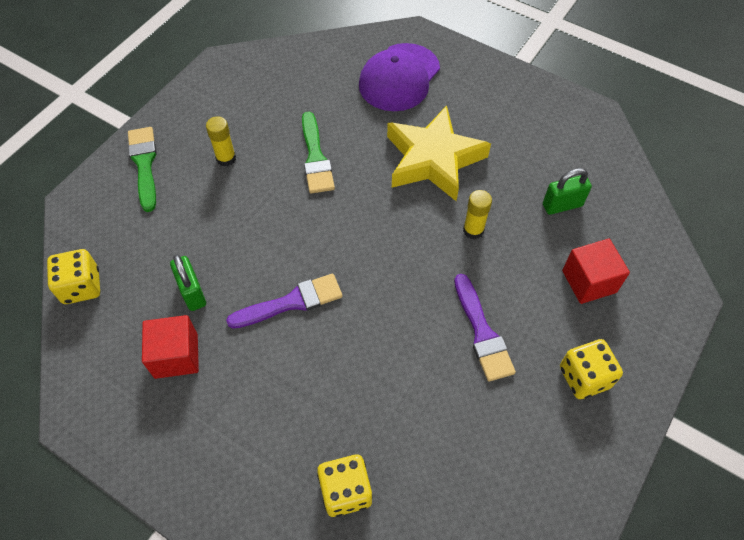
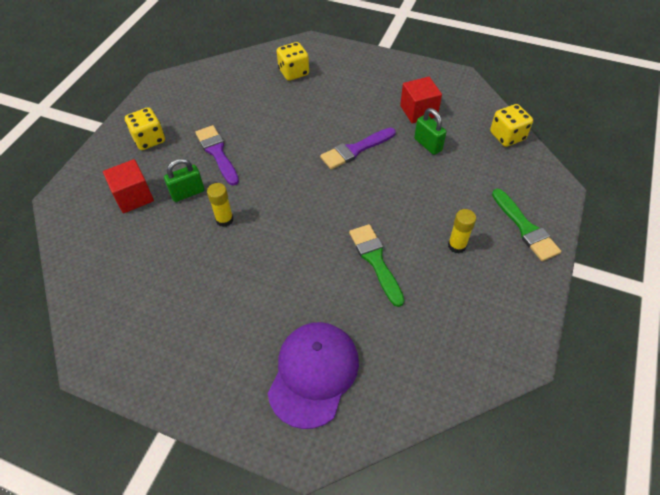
camera: 170 degrees right, 5 degrees down
(433, 159) = (264, 278): yellow star -> none
(562, 205) = (145, 254): green padlock -> green padlock (188, 193)

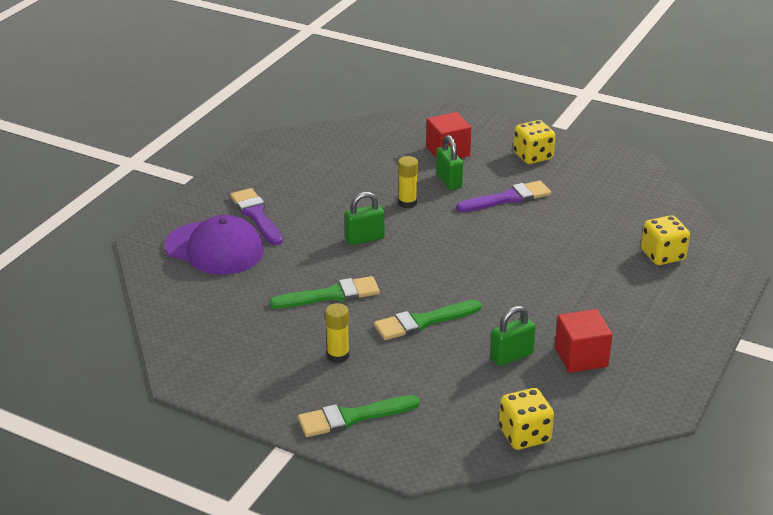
camera: 95 degrees right, 20 degrees down
(285, 246) = (364, 238): none -> green padlock
(355, 150) = (506, 295): purple brush -> purple brush (256, 215)
(399, 196) = (423, 322): none -> green brush

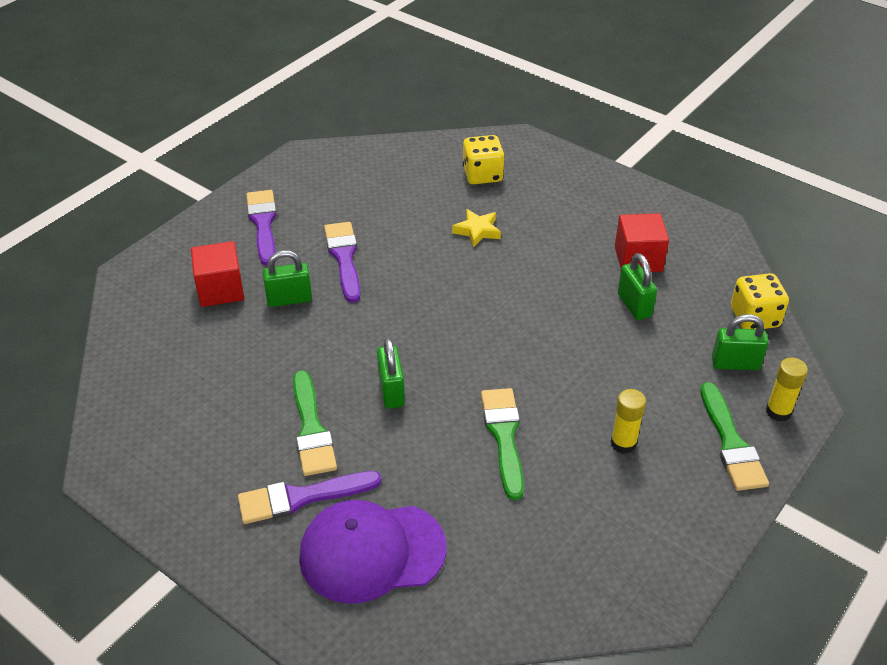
camera: 80 degrees left, 10 degrees up
(215, 248) = (371, 552): purple cap -> purple cap turned 135 degrees counterclockwise
(407, 203) = (324, 342): yellow glue stick -> yellow glue stick (778, 412)
(423, 322) = (567, 363): green brush -> green brush (311, 429)
(453, 421) = (735, 364): none -> green padlock
(533, 156) = (263, 224): yellow dice -> purple brush
(576, 260) = (477, 231): none -> yellow star

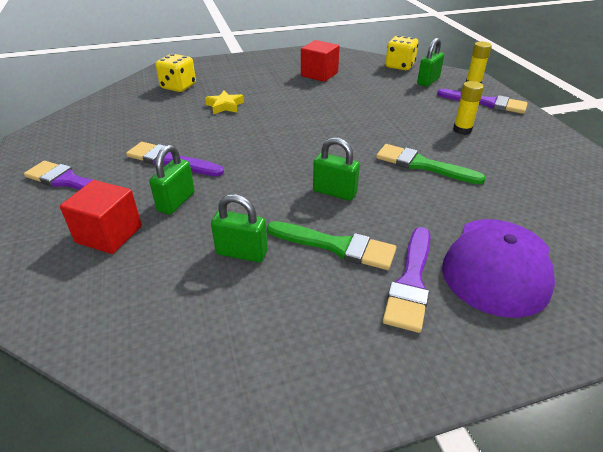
camera: 55 degrees left, 5 degrees down
(634, 305) = (354, 88): green padlock -> green padlock (241, 253)
(731, 443) = (486, 103): green brush -> purple brush

